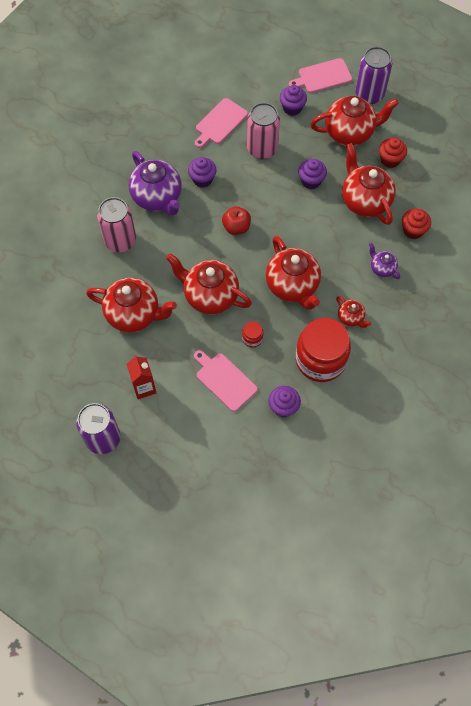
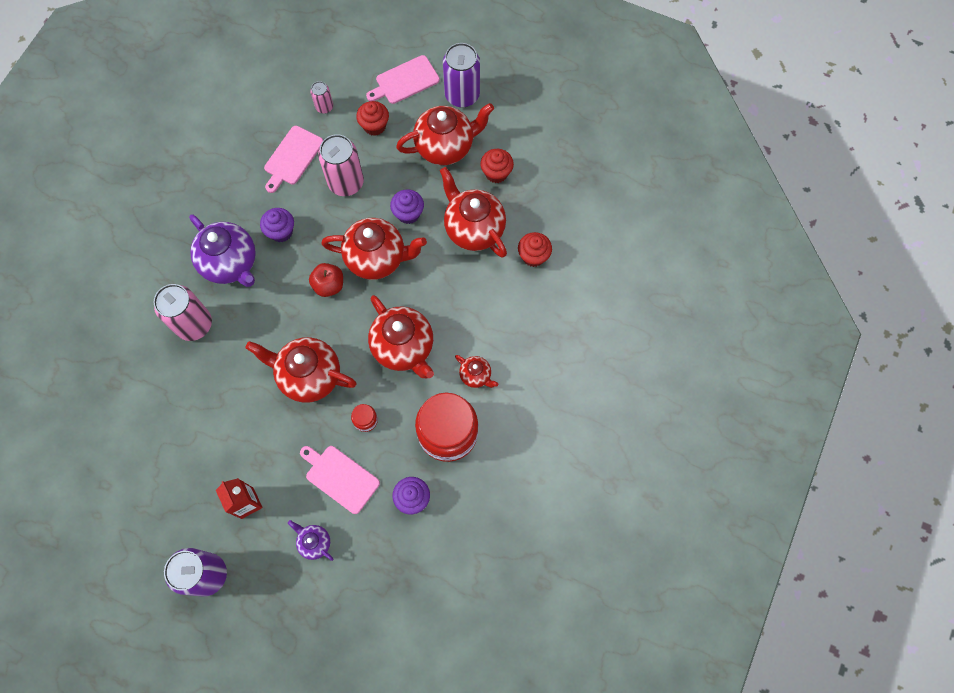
camera: 10 degrees left, 5 degrees up
(134, 314) = (223, 414): red teapot -> red teapot (377, 258)
(252, 87) = (324, 107): none -> pink can
(292, 108) = (374, 126): purple cupcake -> red cupcake
(382, 268) = (504, 309): purple teapot -> purple teapot (314, 542)

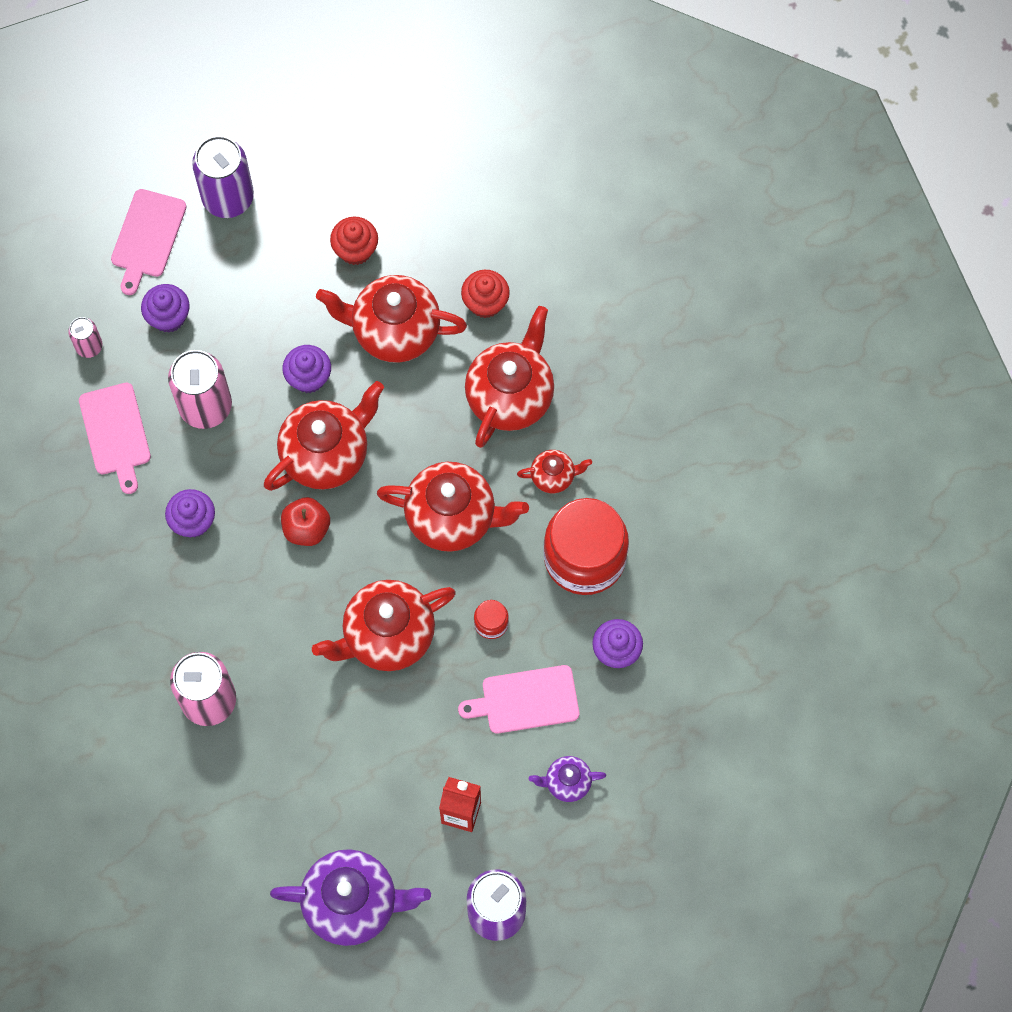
camera: 45 degrees left, 0 degrees up
(231, 264) = (176, 604): purple teapot -> purple teapot (352, 903)
(374, 126) = (168, 317): red cupcake -> purple cupcake
(445, 147) = (271, 270): red teapot -> red teapot (510, 396)

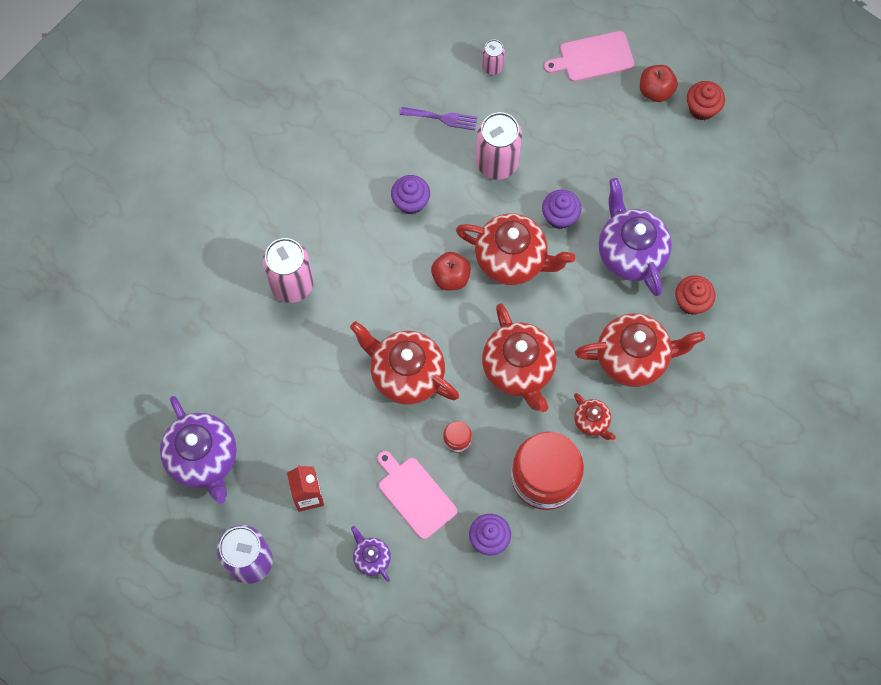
camera: 60 degrees right, 0 degrees up
(116, 433) = (442, 118): pink cutting board -> purple fork
(168, 317) = (545, 103): purple cupcake -> none
(228, 197) = (655, 90): purple can -> red apple
(355, 250) = (673, 194): red cupcake -> red cupcake (702, 108)
(394, 331) = (630, 253): red teapot -> purple teapot

